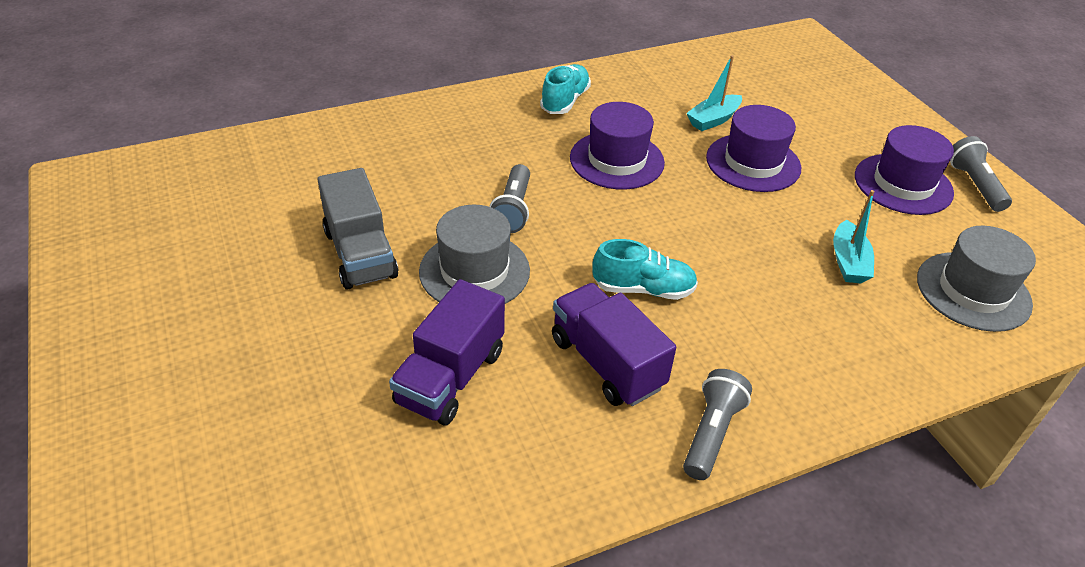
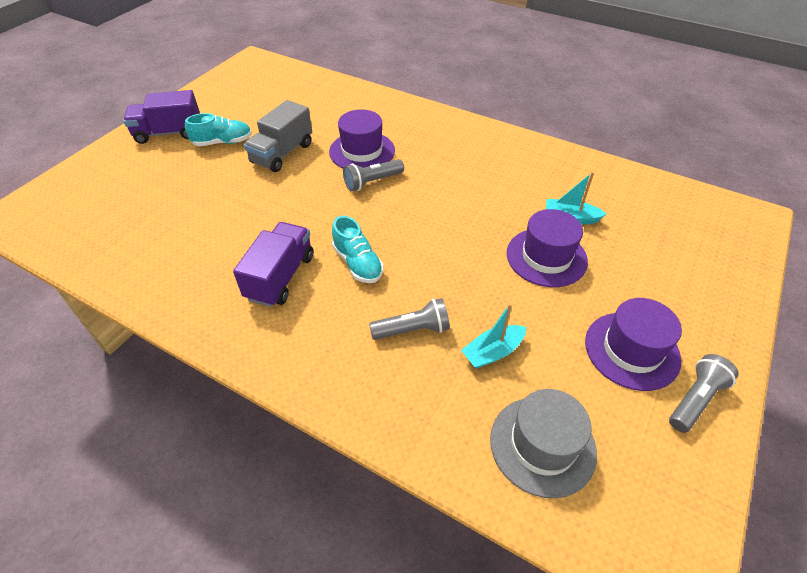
camera: 55 degrees right, 5 degrees up
(450, 377) = (221, 226): purple truck -> purple truck (169, 133)
(474, 271) = (307, 194): grey hat -> none
(565, 101) = (499, 151): turquoise shoe -> turquoise shoe (223, 142)
(617, 160) = (467, 197): purple hat -> purple hat (362, 151)
(711, 433) = (260, 347): grey flashlight -> grey flashlight (412, 330)

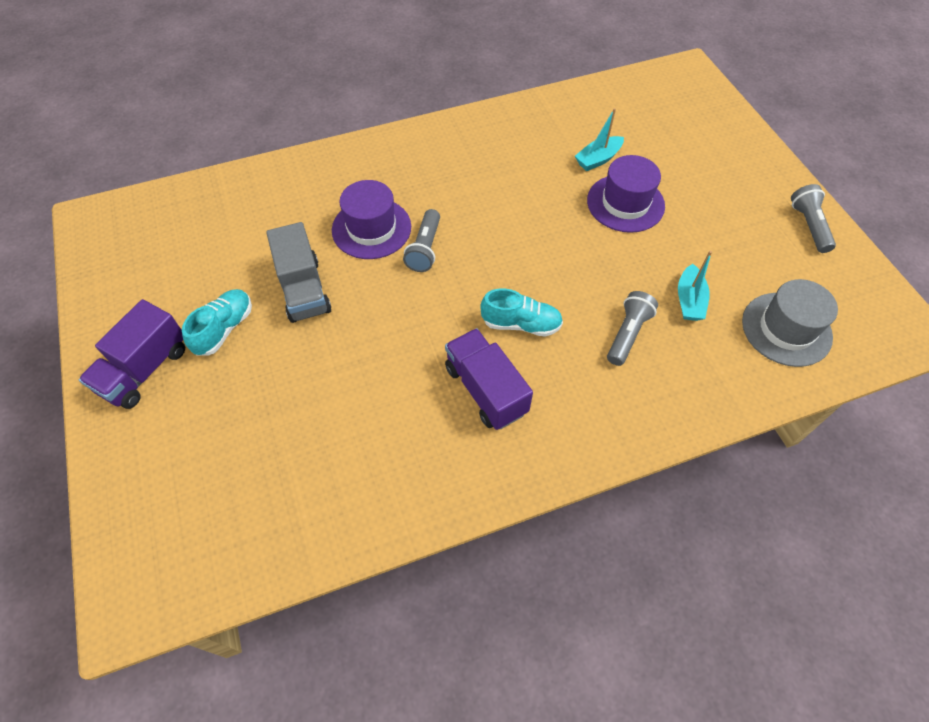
camera: 50 degrees left, 10 degrees up
(632, 350) = (748, 225): purple hat -> none

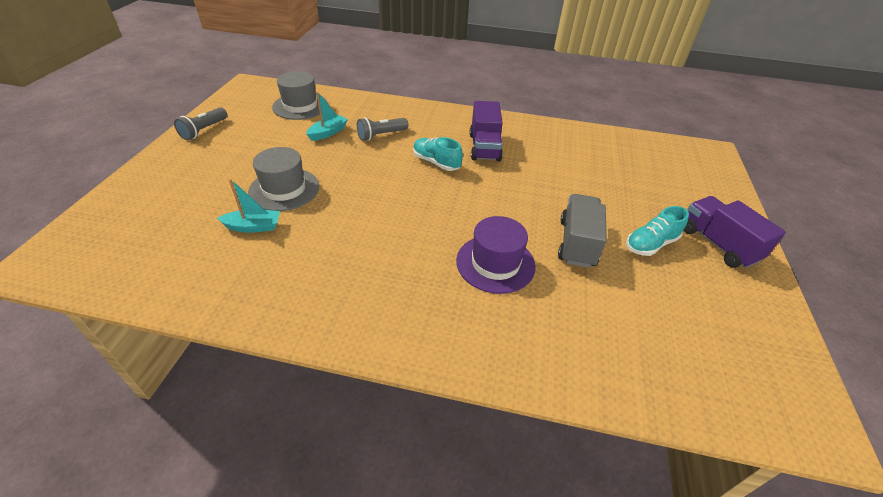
camera: 150 degrees left, 15 degrees down
(145, 369) = (718, 244): purple truck -> purple truck turned 90 degrees counterclockwise
(425, 249) = (462, 228): grey flashlight -> none
(625, 203) = (284, 189): purple hat -> grey hat

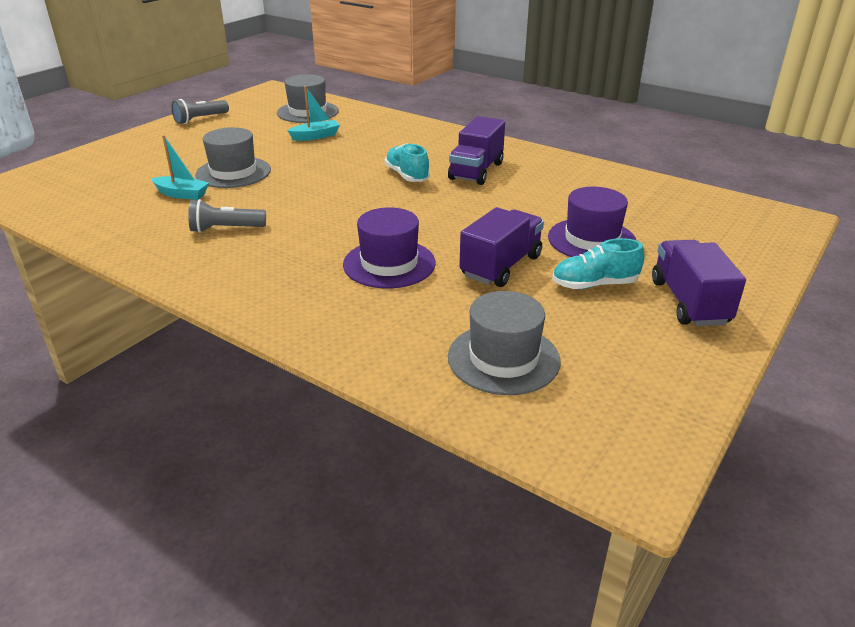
camera: 25 degrees right, 10 degrees down
(381, 135) = (369, 145): grey flashlight -> grey flashlight (226, 229)
(577, 243) = (501, 266): grey truck -> purple truck
(615, 200) = (592, 240): none -> purple hat
(652, 340) = (503, 359): none -> grey hat

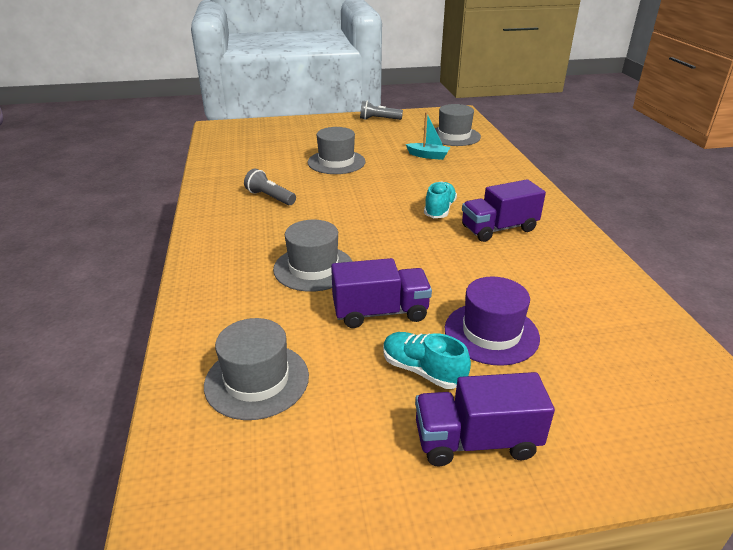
camera: 45 degrees right, 0 degrees up
(182, 194) = (287, 165): turquoise boat -> none
(389, 264) = (313, 268): purple hat -> grey hat
(689, 302) = (476, 441): purple truck -> purple truck turned 135 degrees counterclockwise

